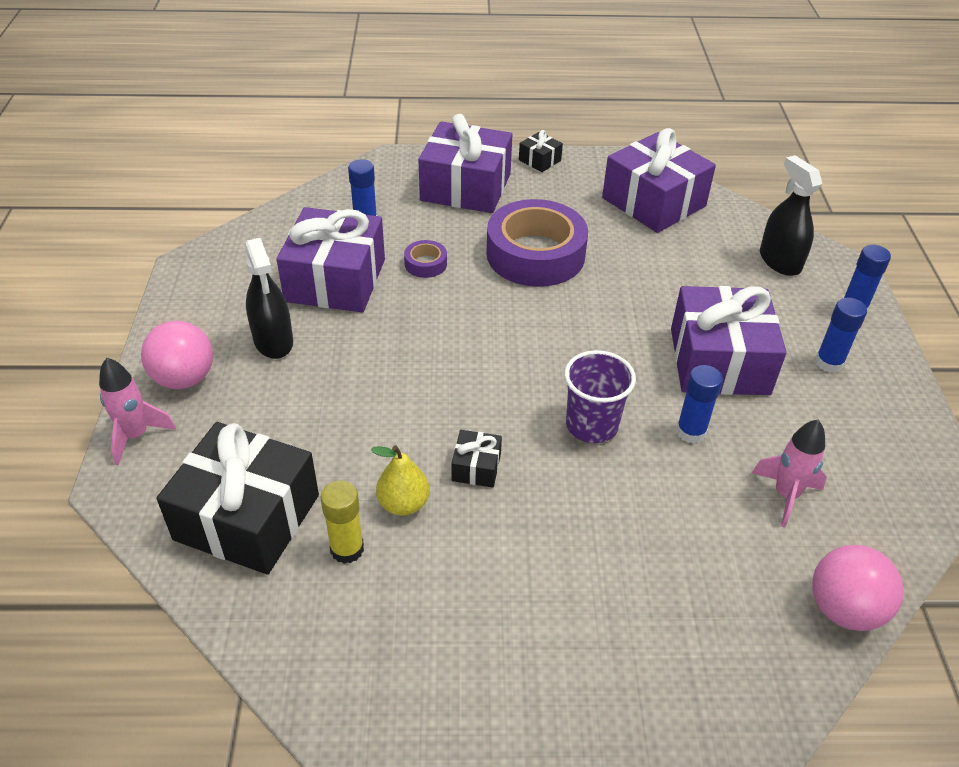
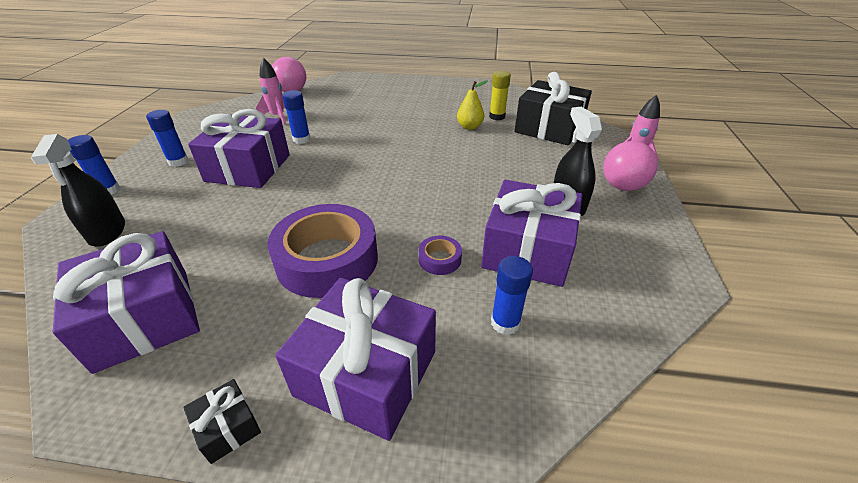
camera: 170 degrees left, 5 degrees down
(476, 467) = (429, 135): black gift -> none
(592, 425) = (356, 146): purple cup -> none

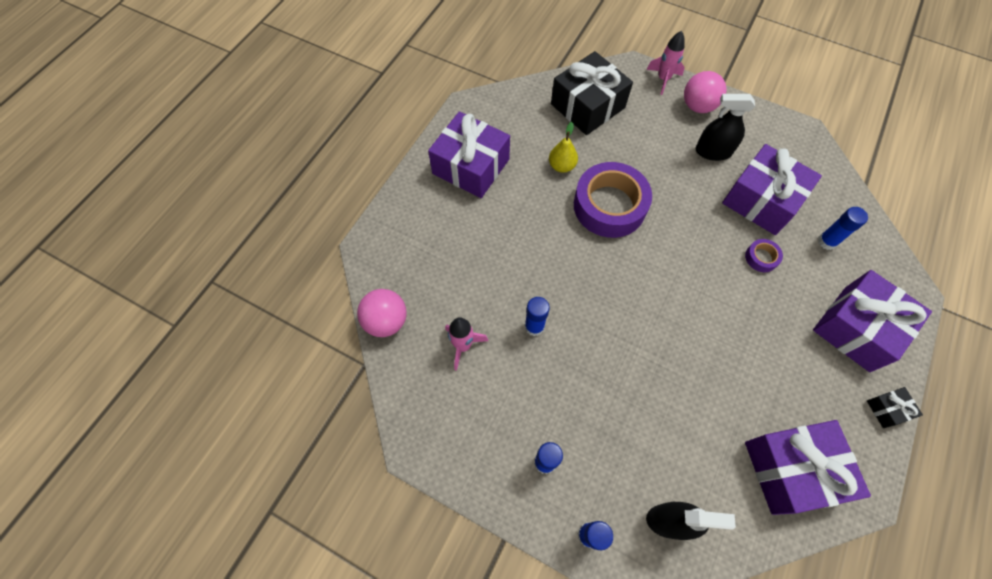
camera: 70 degrees left, 25 degrees up
(248, 168) = (582, 386): purple gift -> purple gift (471, 166)
(327, 260) = (747, 333): purple tape -> purple tape (609, 206)
(497, 116) = (547, 135): yellow glue stick -> none

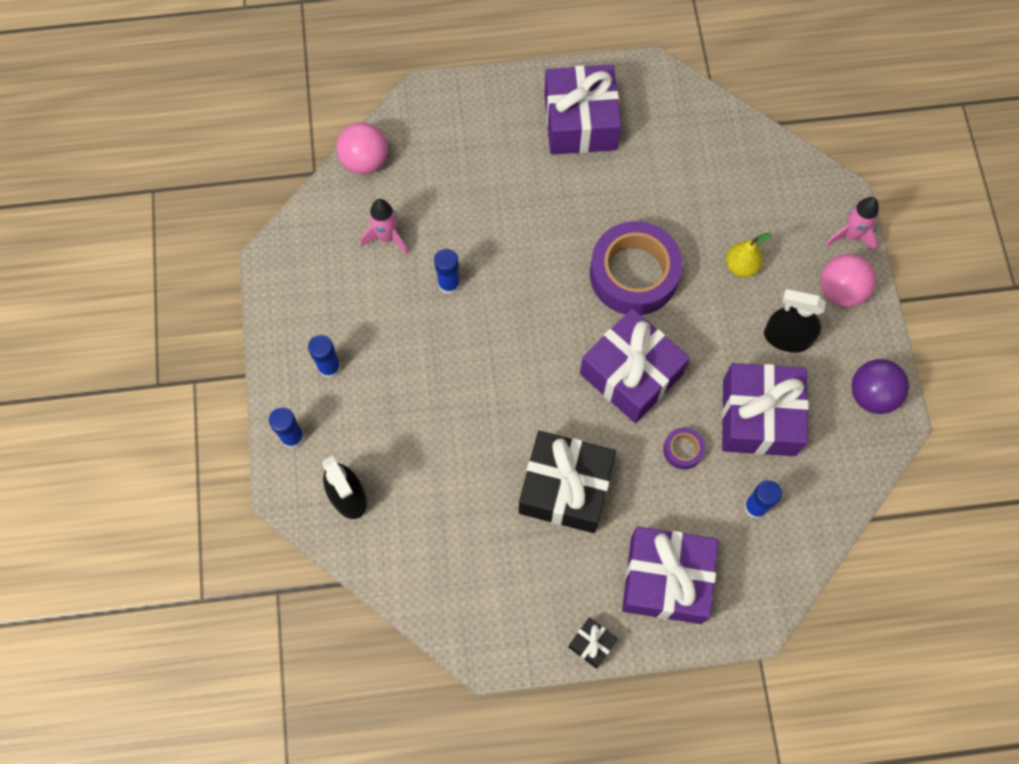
camera: 55 degrees right, 5 degrees up
(561, 166) = (647, 202): yellow pear -> yellow pear (741, 266)
(587, 106) = (747, 182): black gift -> black gift (565, 488)
(713, 152) = (787, 338): black spray bottle -> black spray bottle turned 45 degrees counterclockwise
(780, 133) = (872, 395): none -> purple ball
(791, 470) = (465, 579): purple gift -> purple gift (631, 374)

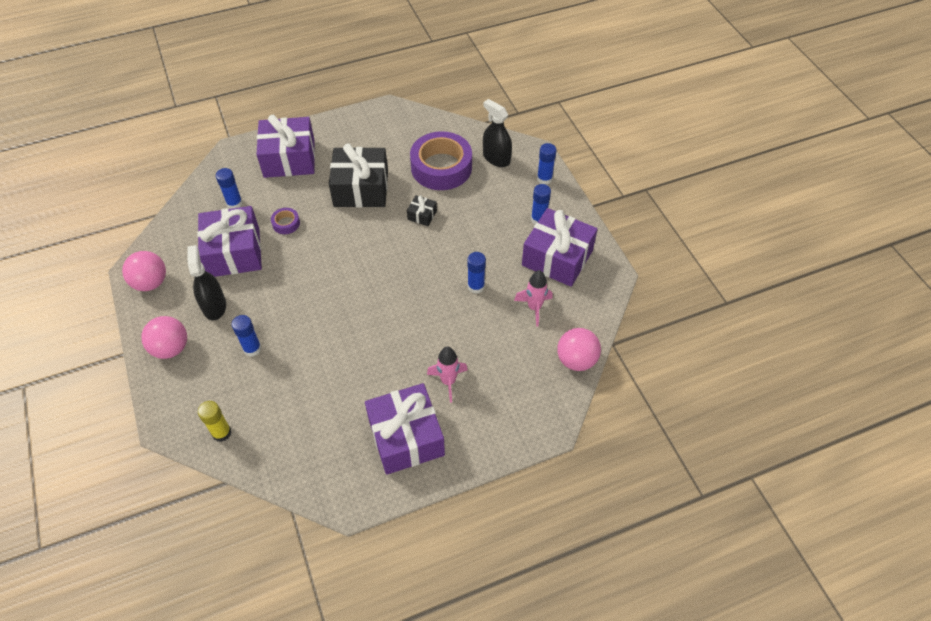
camera: 165 degrees right, 15 degrees down
(592, 644) = (329, 124): black gift -> black gift (422, 215)
(631, 374) = (328, 259): purple gift -> purple gift (557, 258)
(634, 274) = (337, 324): purple tape -> purple tape (441, 167)
(741, 266) = (252, 349): yellow pear -> blue glue stick
(780, 173) = (222, 433): none -> yellow glue stick
(787, 338) = (214, 306): black spray bottle -> black spray bottle turned 105 degrees counterclockwise
(850, 235) = (160, 393): pink rocket -> pink rocket (448, 381)
(872, 395) = (151, 282): purple ball -> pink ball

